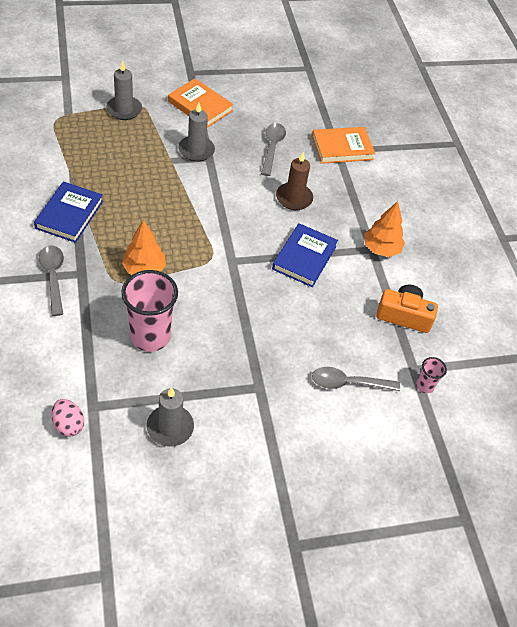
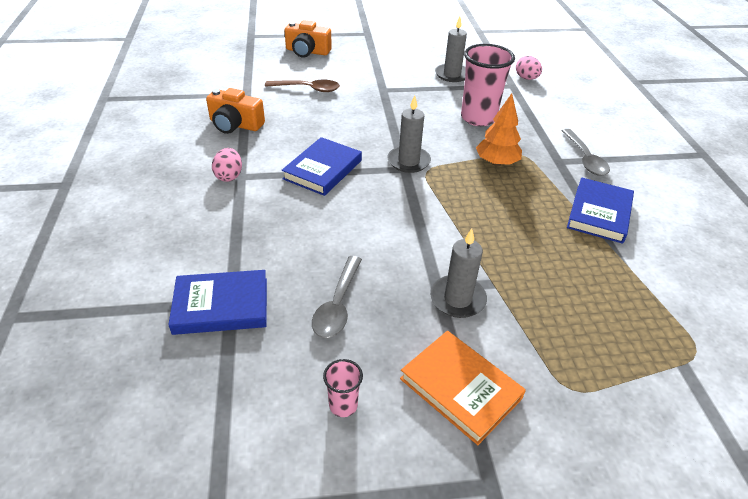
camera: 170 degrees left, 10 degrees down
(124, 110) = (594, 376): grey candle -> grey candle (408, 161)
(294, 198) = (320, 230): brown candle -> none
(342, 148) = (221, 306): orange book -> blue book
(348, 383) = (308, 89): grey spoon -> brown spoon
(372, 476) = (307, 51): none -> orange camera
(381, 249) = (229, 176): orange tree -> pink egg
(424, 386) = (242, 85): pink cup -> pink cup (343, 405)

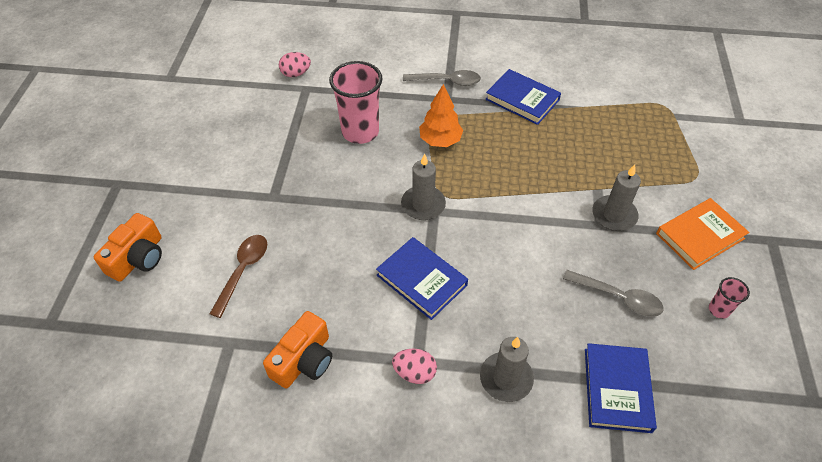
camera: 75 degrees left, 10 degrees up
(452, 75) = (264, 129): grey candle -> grey candle (506, 378)

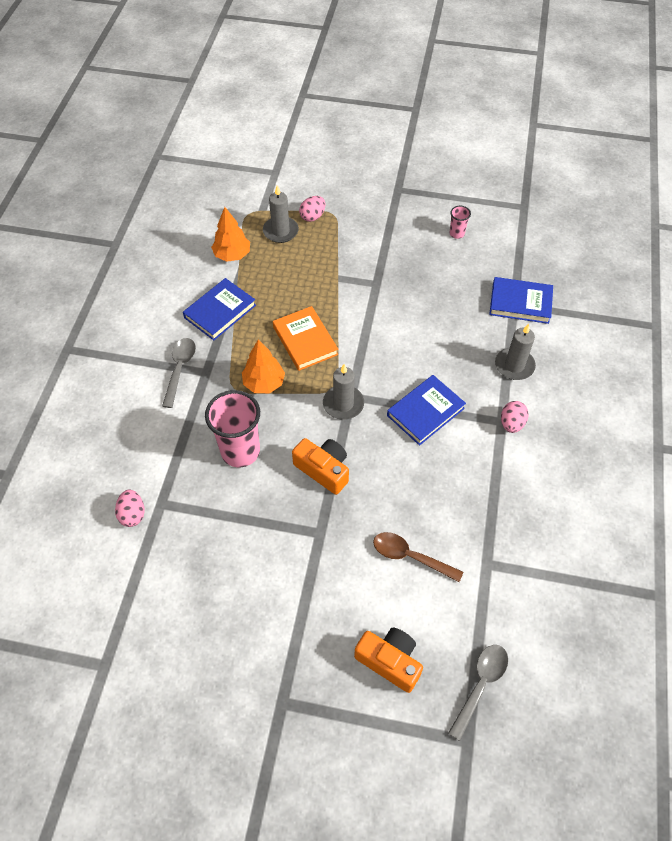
camera: 85 degrees left, 5 degrees up
(304, 360) = (502, 503): orange camera -> orange camera (323, 470)
(600, 100) = (232, 255): none -> orange tree
(614, 215) = (367, 273): grey candle -> grey candle (280, 231)
(618, 297) = (445, 286): grey spoon -> grey spoon (480, 685)
(684, 159) = (312, 216): none -> pink egg
(700, 236) = (391, 227): orange book -> orange book (305, 341)

